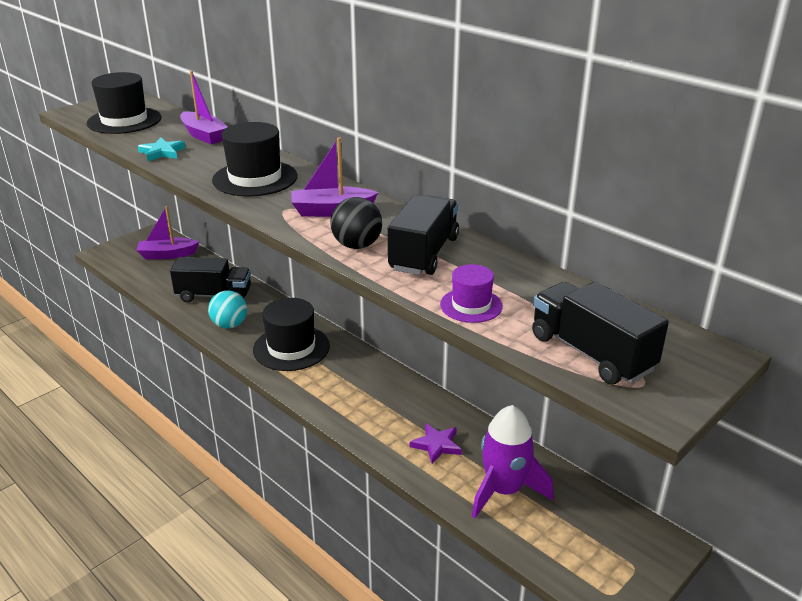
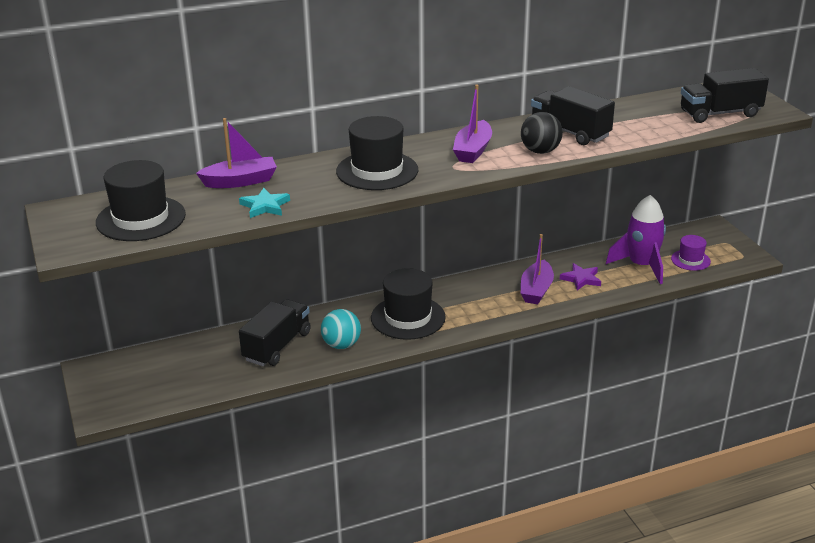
camera: 65 degrees left, 0 degrees up
(167, 255) = (156, 365): purple boat -> purple boat (536, 290)
(471, 305) = (649, 132): purple hat -> purple hat (690, 260)

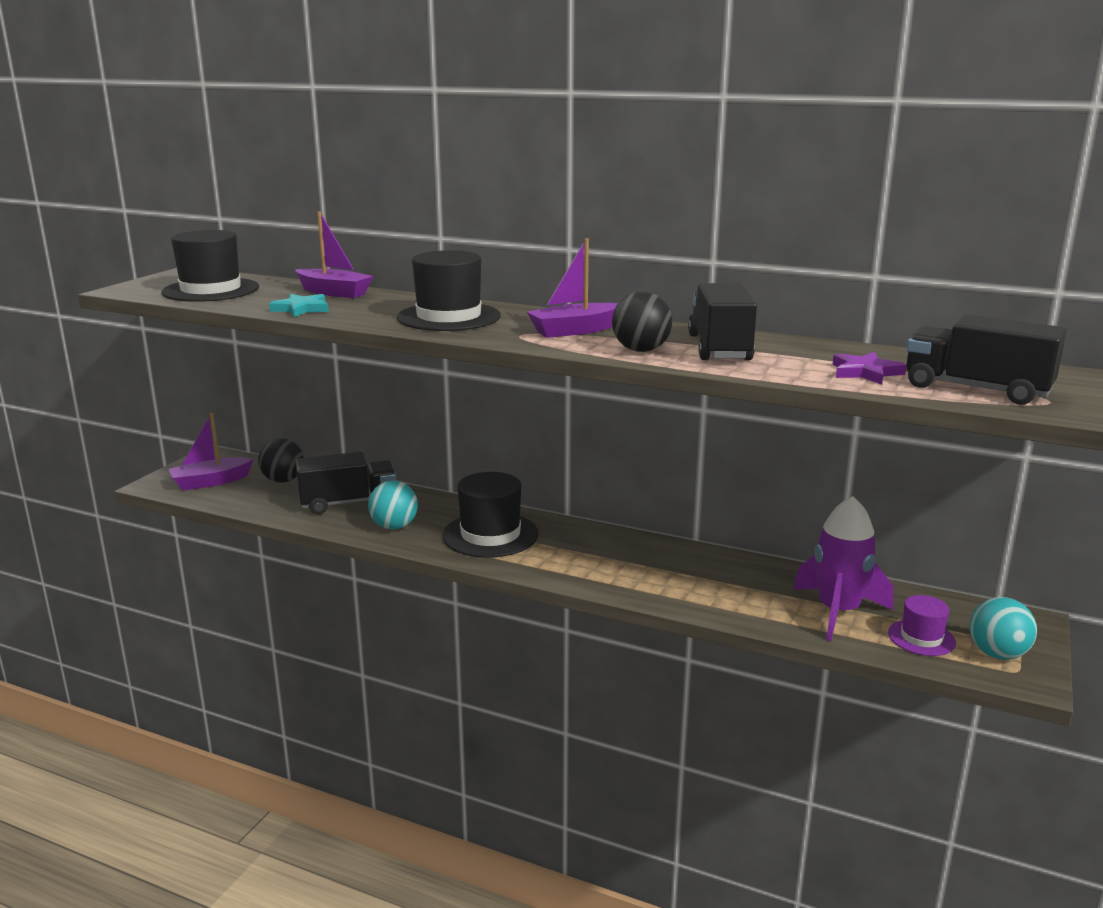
camera: 45 degrees right, 10 degrees down
(193, 356) = (283, 480): none -> black ball
(536, 290) = (661, 574): purple boat -> purple boat (211, 482)
(581, 279) = (734, 588): purple star -> purple star (865, 372)
(726, 251) = (997, 654): none -> turquoise ball

